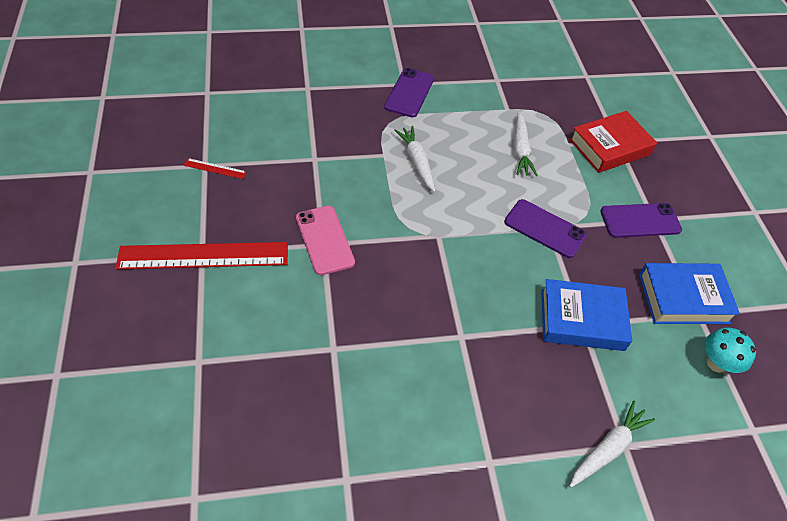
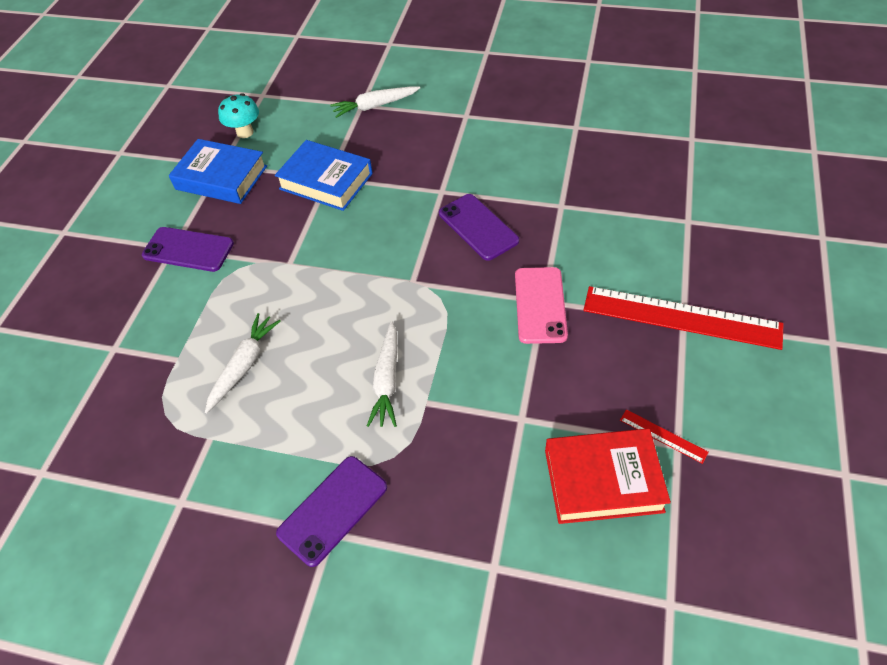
camera: 150 degrees left, 0 degrees up
(545, 228) = (294, 264): purple phone -> purple phone (478, 227)
(610, 147) = (131, 343): red book -> red book (603, 480)

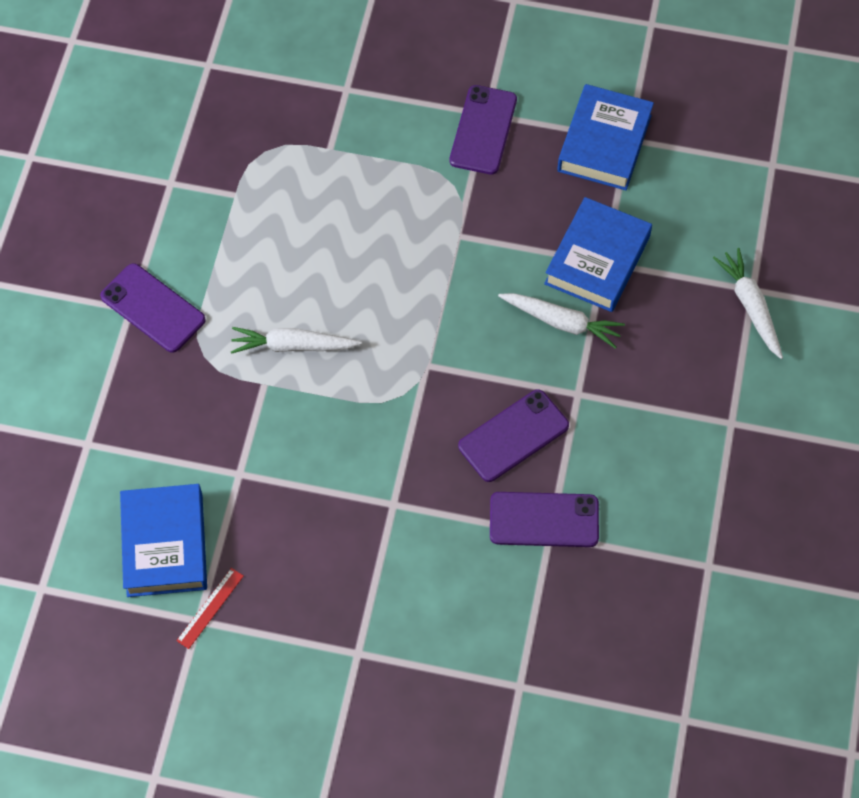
camera: 85 degrees right, 10 degrees up
(244, 365) = (318, 211): white carrot -> white carrot (562, 322)
(245, 132) = (692, 156): turquoise mushroom -> none
(540, 305) = (387, 500): pink phone -> none
(549, 209) = (544, 520): none -> purple phone
(603, 480) = (165, 544): red book -> blue book
(681, 317) = (363, 651): red ruler -> none

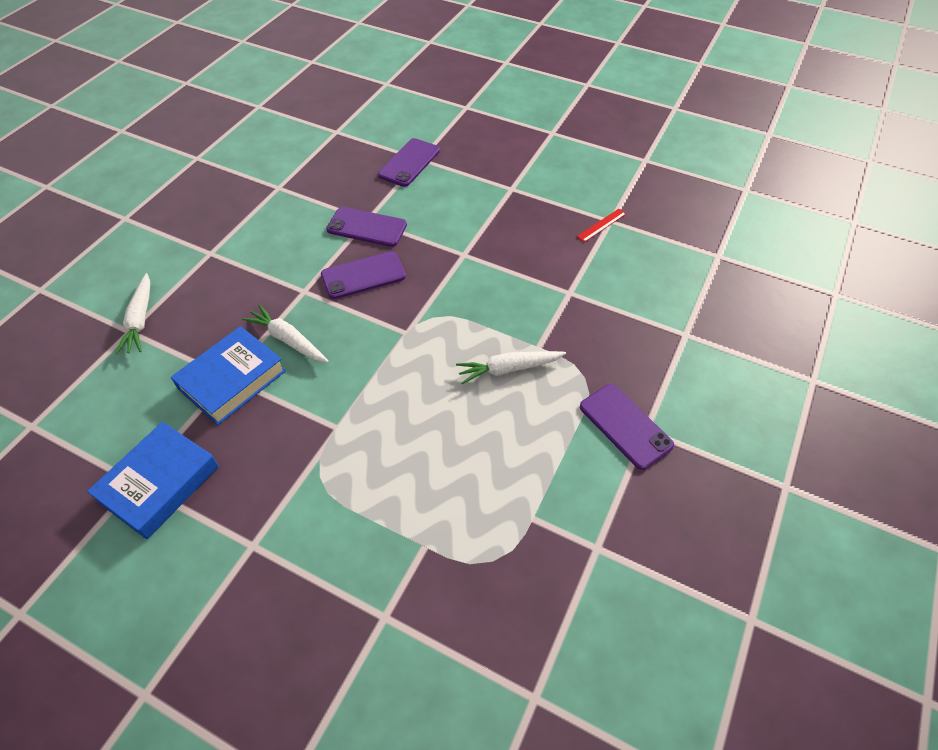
camera: 165 degrees left, 10 degrees down
(165, 544) = (629, 262): blue book -> none
(293, 346) = (508, 369): white carrot -> white carrot turned 150 degrees clockwise
(483, 130) = (264, 527): purple phone -> purple phone (409, 163)

